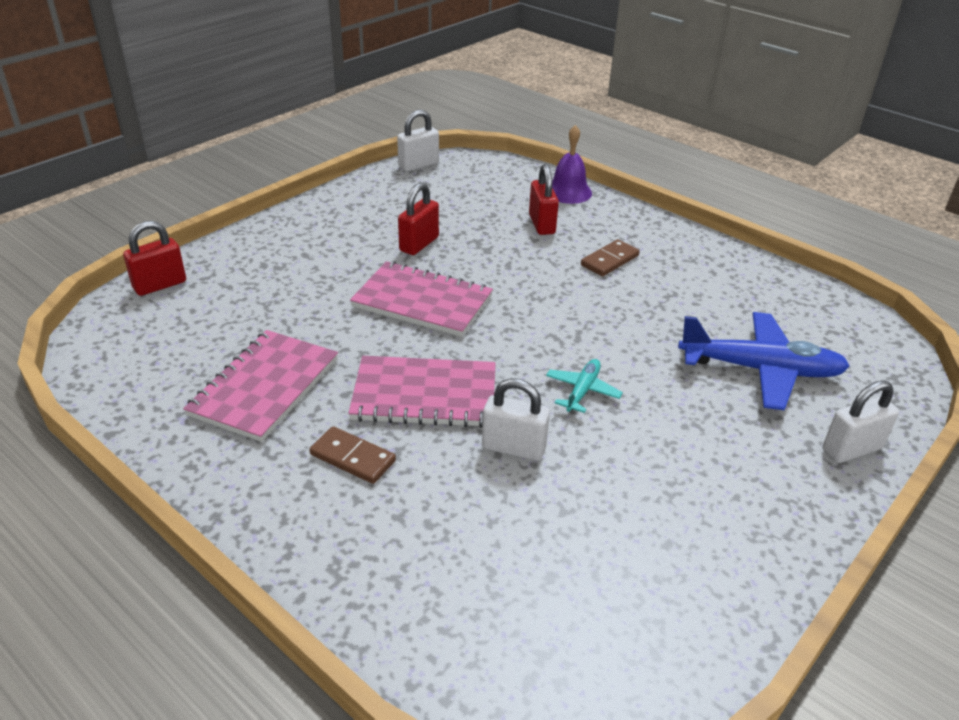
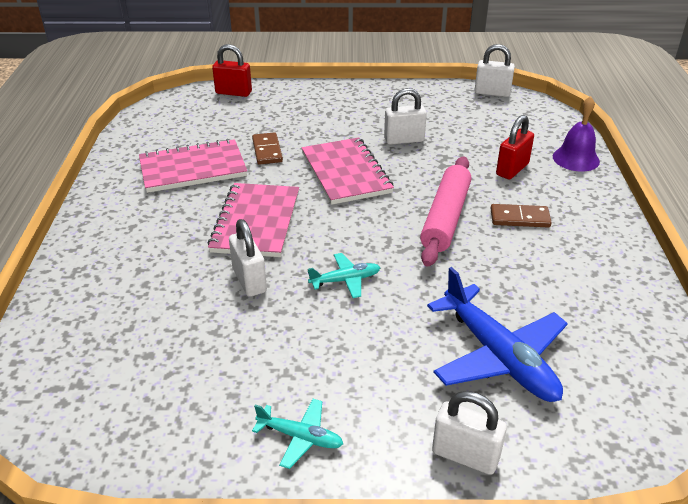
camera: 50 degrees right, 0 degrees up
(353, 457) = (169, 228): brown domino -> brown domino (267, 150)
(419, 244) = (404, 140): red padlock -> white padlock
(424, 395) = (256, 222): pink notebook -> pink notebook turned 45 degrees clockwise
(563, 292) = (445, 218): none -> pink rolling pin
(759, 528) = (300, 437): none -> turquoise plane

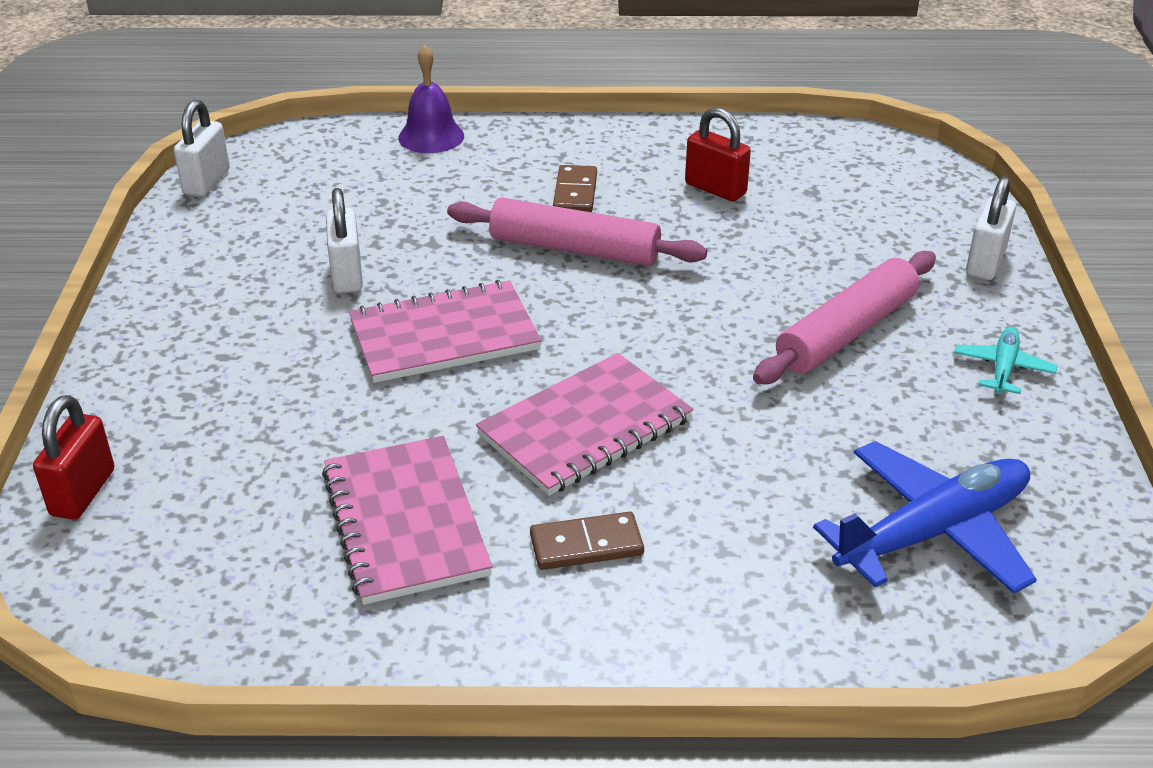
camera: 90 degrees left, 0 degrees up
(249, 280) = (735, 425): white padlock -> none
(256, 222) = (585, 428): pink notebook -> pink notebook turned 45 degrees counterclockwise
(267, 150) = (354, 427): brown domino -> brown domino (586, 545)
(345, 280) = (722, 336): turquoise plane -> none
(351, 344) = (846, 332): none -> pink rolling pin
(498, 356) = (840, 231): blue plane -> blue plane (933, 531)
(512, 169) = (453, 187): red padlock -> red padlock (715, 189)

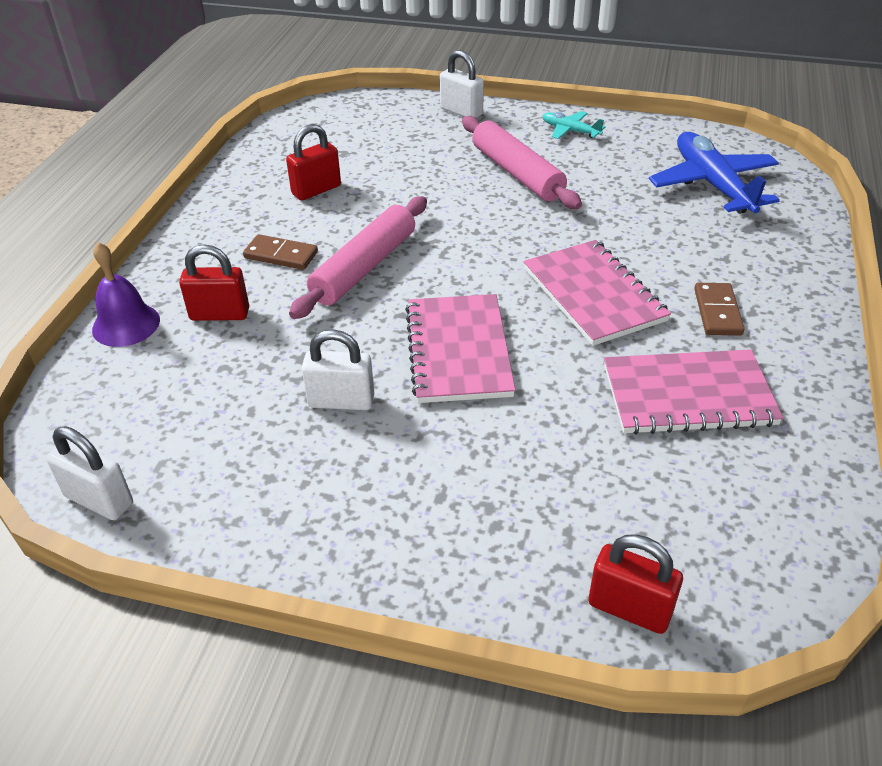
camera: 75 degrees left, 5 degrees up
(462, 180) = (220, 314): none -> red padlock

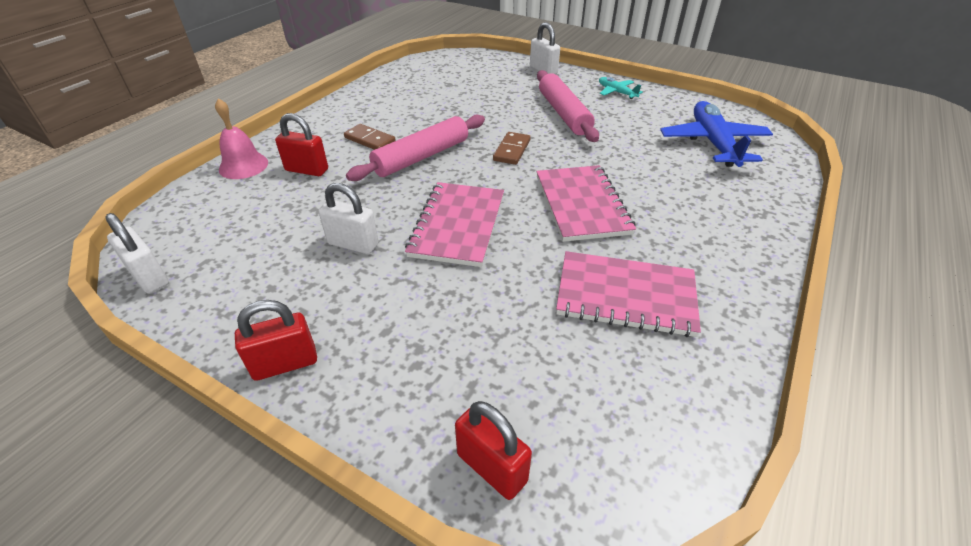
camera: 15 degrees right, 0 degrees up
(126, 324) = (243, 166): purple bell -> pink bell
(316, 190) = (417, 104): red padlock -> red padlock (285, 364)
(717, 312) = (678, 235): brown domino -> brown domino (511, 150)

